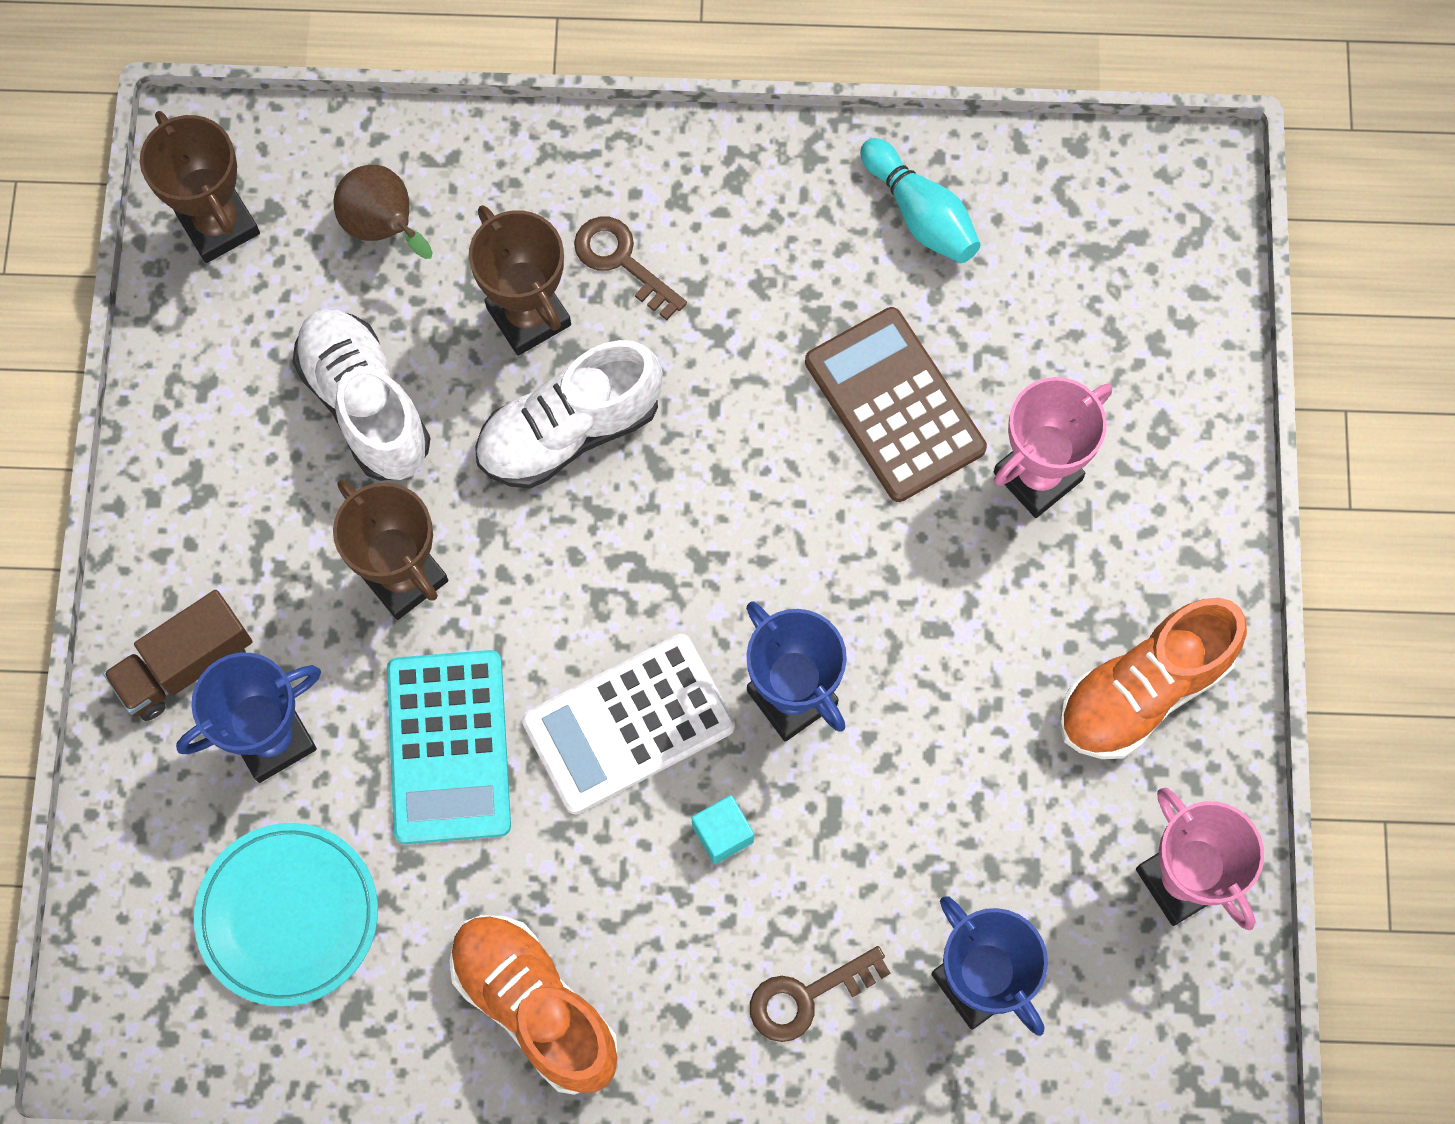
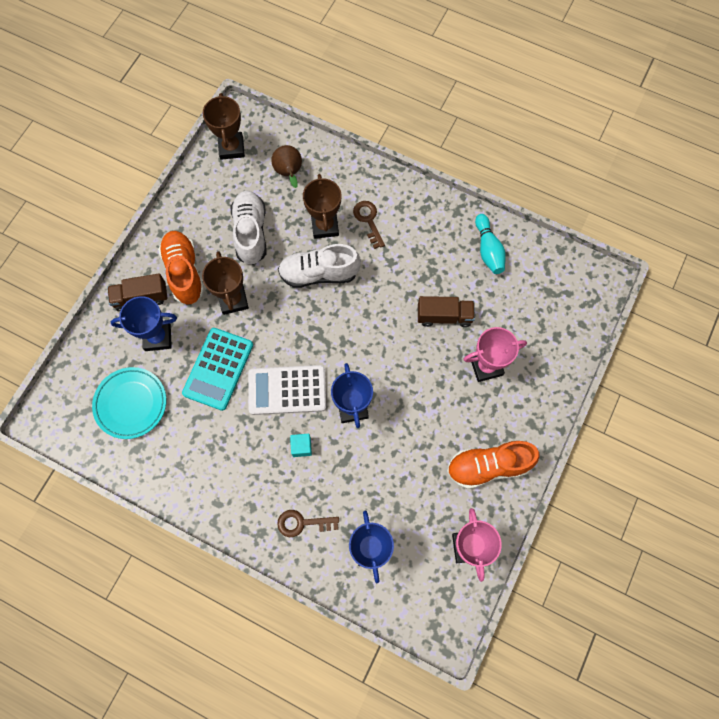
camera: 25 degrees right, 0 degrees up
(535, 1006) = (201, 479): orange shoe -> orange shoe (184, 272)
(894, 405) = (444, 316): brown calculator -> brown truck

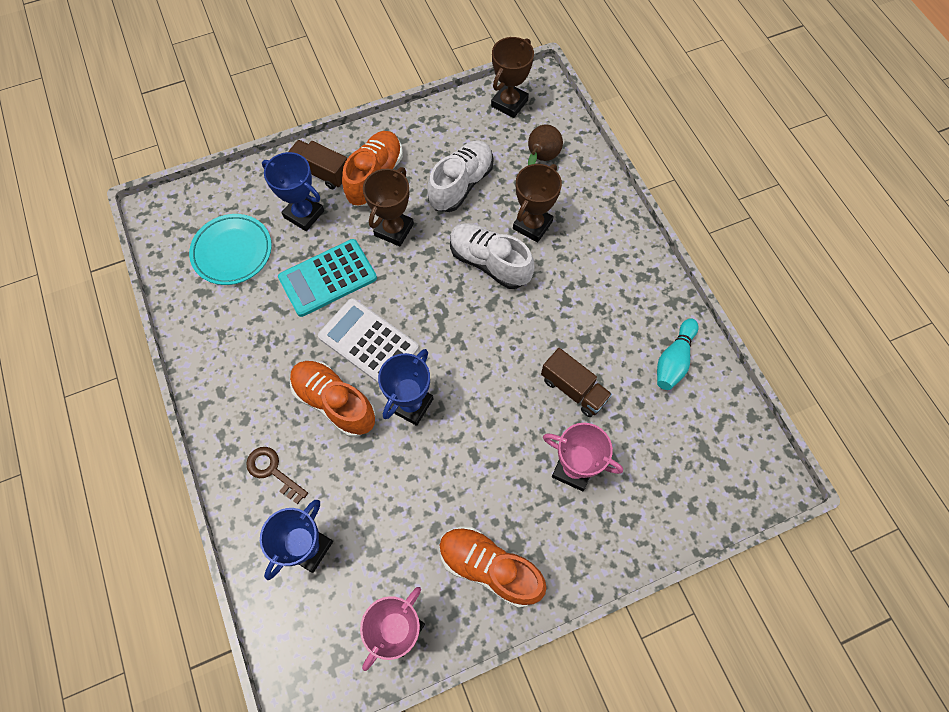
camera: 40 degrees right, 5 degrees down
(301, 447) = (334, 402): turquoise cube -> orange shoe
(368, 220) = (577, 249): brown key -> none

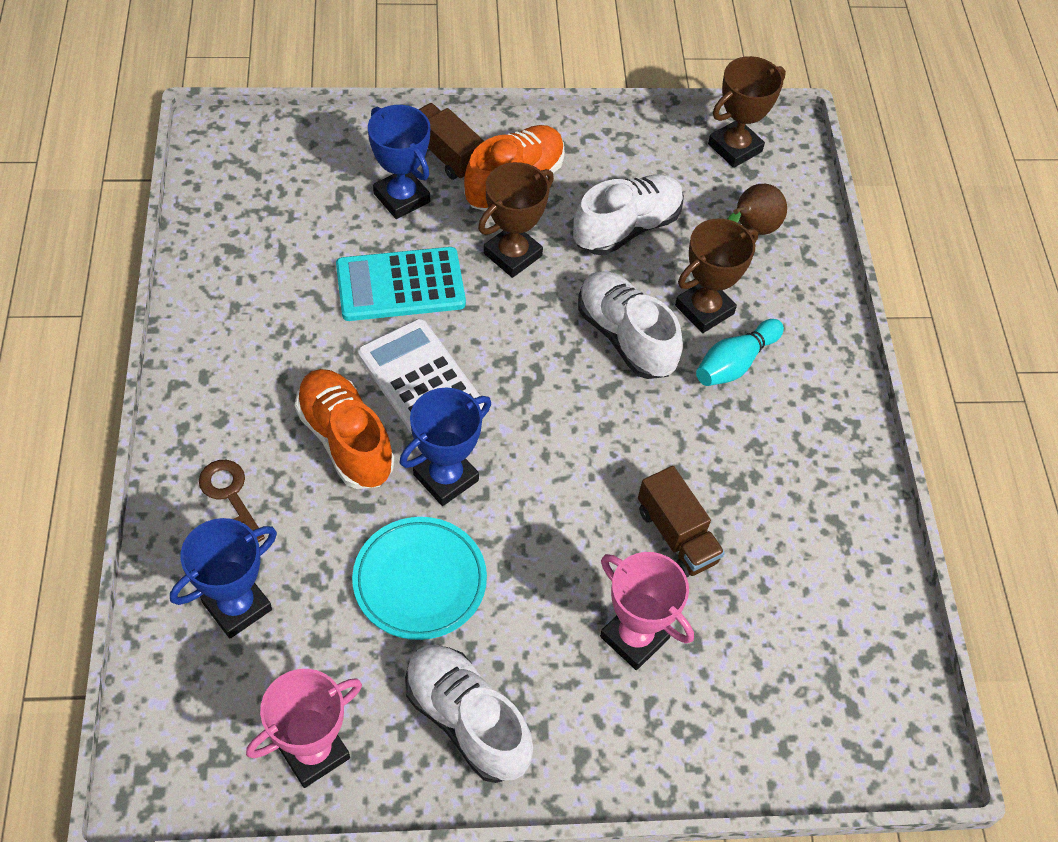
camera: 15 degrees right, 10 degrees down
(232, 252) = (290, 213): turquoise plate -> turquoise plate (420, 581)
(489, 567) = (466, 720): orange shoe -> white shoe
(673, 360) = (835, 547): turquoise bowling pin -> turquoise bowling pin (735, 363)

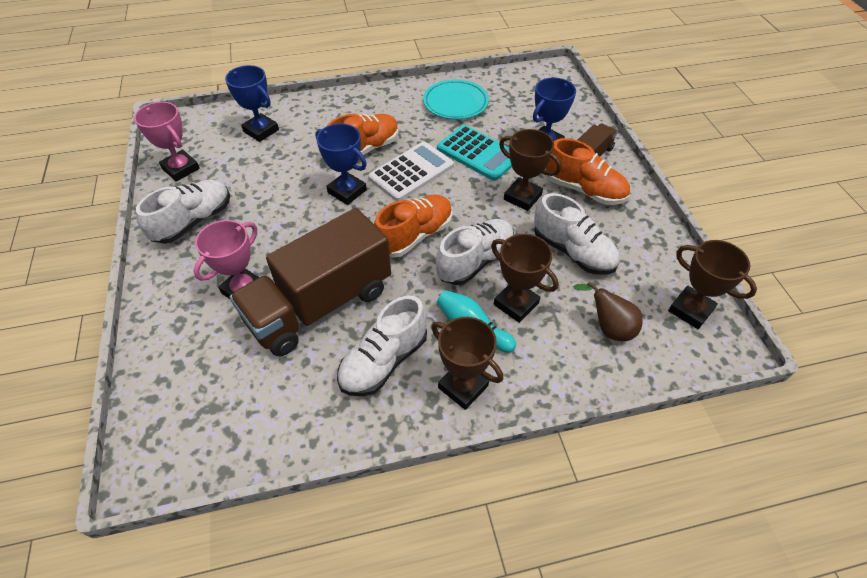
camera: 85 degrees right, 5 degrees down
(230, 495) = (323, 117): brown key -> none
(400, 285) = (478, 153): turquoise calculator -> turquoise calculator turned 150 degrees clockwise
(420, 581) = (278, 191): turquoise plate -> turquoise plate (455, 103)
(563, 399) = (415, 235): none -> orange shoe
(676, 535) = (320, 305): brown truck -> brown truck, size x2.10
(777, 468) = (384, 361): none -> white shoe
(820, 390) = (463, 386): none -> brown trophy

